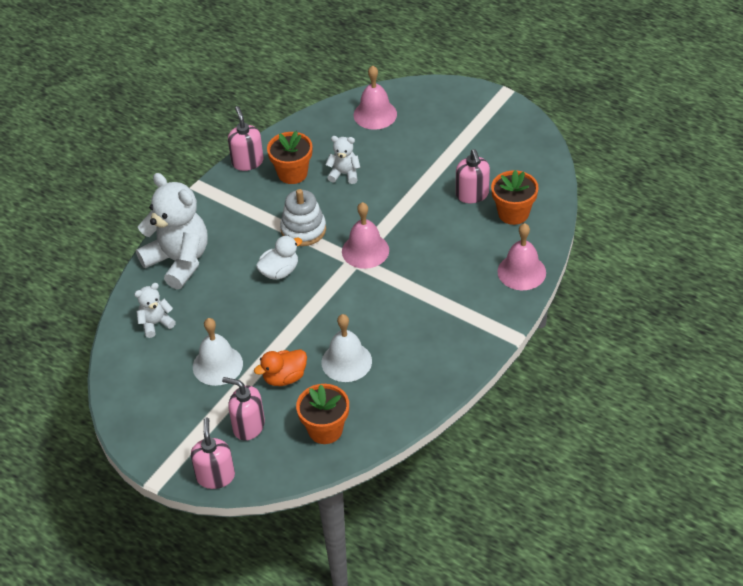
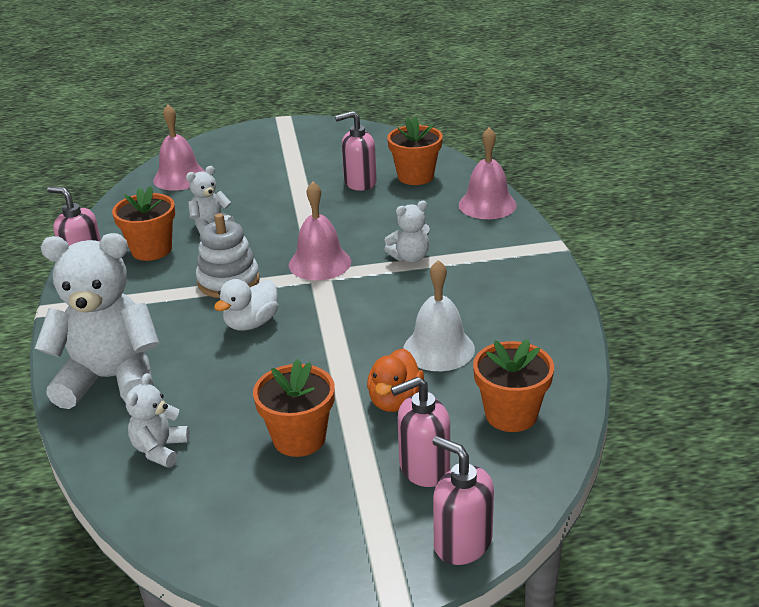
camera: 45 degrees left, 15 degrees down
(217, 365) = (299, 438): white bell -> orange flower pot
(279, 271) = (251, 323): white duck -> white duck turned 150 degrees counterclockwise
(418, 283) = (410, 257): none -> white teddy bear
(472, 195) = (359, 183): pink soap dispenser -> pink soap dispenser turned 135 degrees clockwise

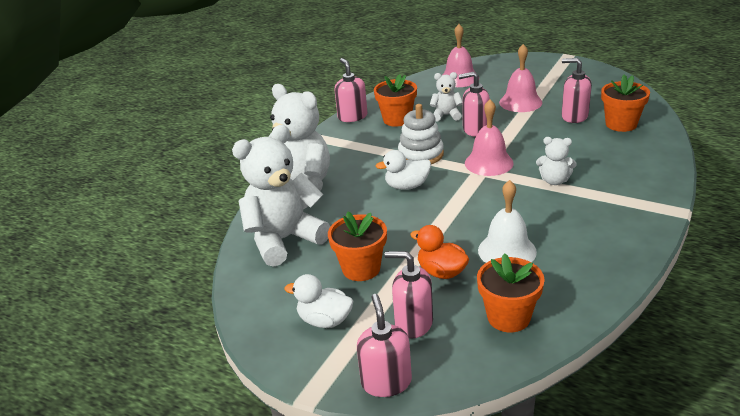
camera: 40 degrees right, 0 degrees up
(160, 449) = (284, 240): white teddy bear -> white teddy bear, size x2.09
(264, 231) = (475, 129): none -> pink soap dispenser
(321, 516) = (325, 320): none -> white duck
(395, 401) = (441, 272): orange duck -> orange duck turned 75 degrees clockwise
(487, 205) = (655, 162): pink bell -> pink bell (520, 102)

